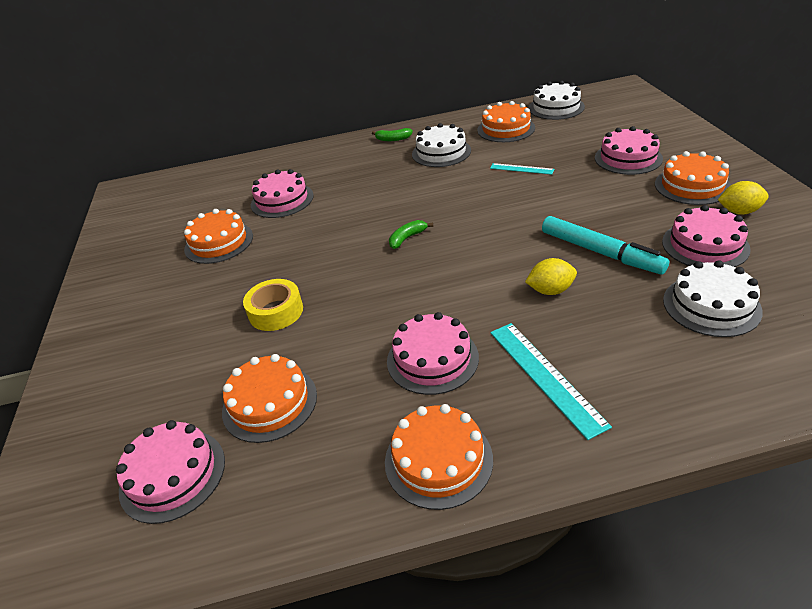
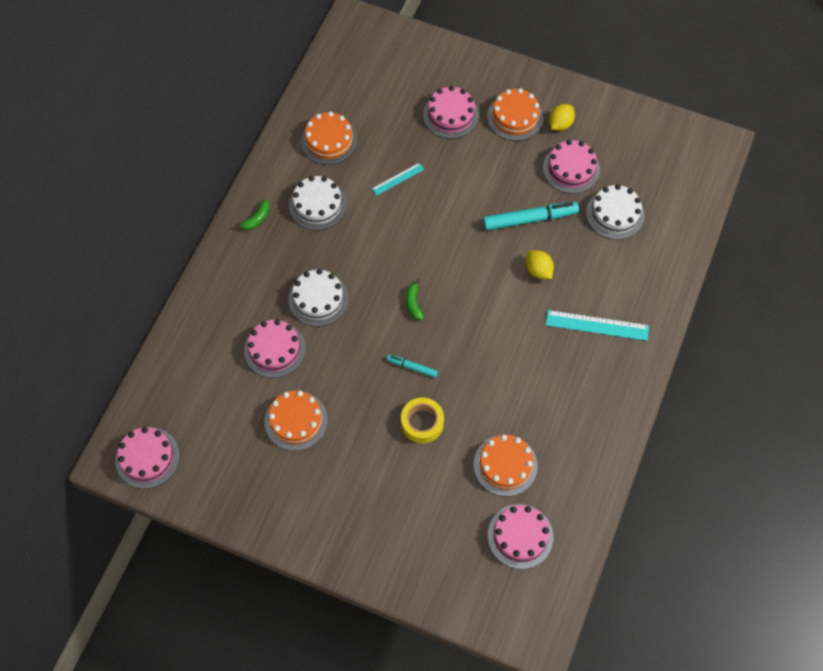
camera: 60 degrees left, 25 degrees up
(335, 273) = (412, 367): none -> turquoise marker
(432, 359) = (540, 366): pink cake -> pink cake (147, 457)
(438, 460) = (609, 409): orange cake -> none
(550, 290) = (538, 270): yellow lemon -> yellow lemon turned 60 degrees counterclockwise
(556, 107) = (333, 85): white cake -> white cake (318, 299)

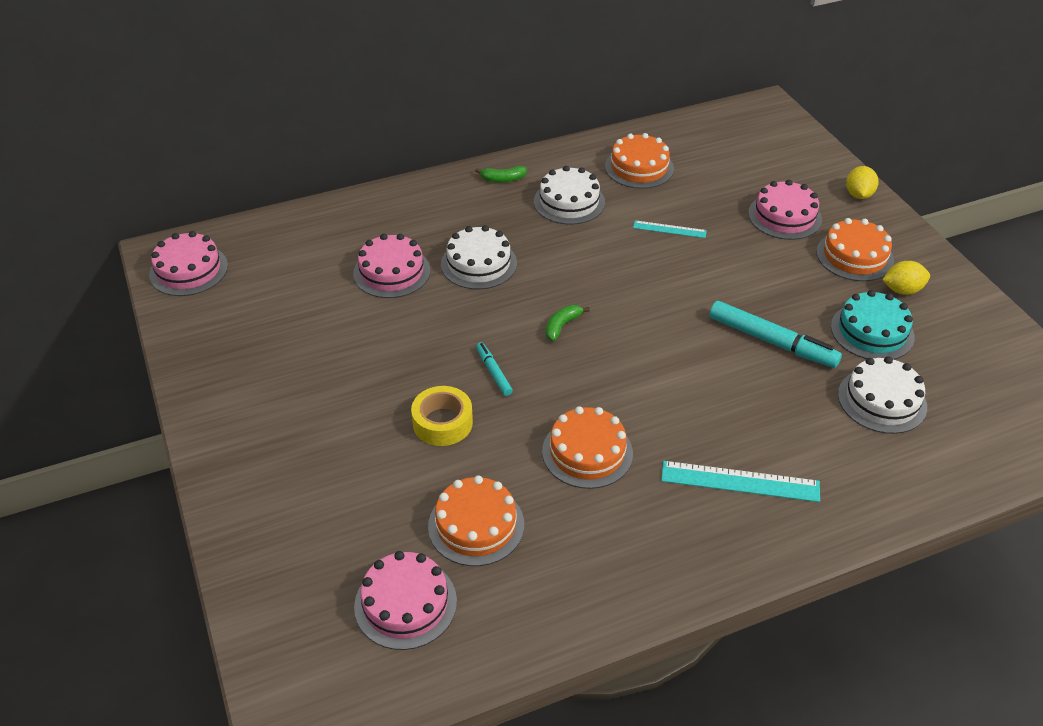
camera: 45 degrees right, 20 degrees down
(296, 420) = (335, 334): orange cake -> orange cake (587, 452)
(538, 270) = (729, 388): yellow lemon -> yellow lemon (858, 195)
(571, 169) = (872, 331): pink cake -> turquoise cake
(597, 325) = (740, 481): turquoise ruler -> turquoise ruler turned 45 degrees counterclockwise

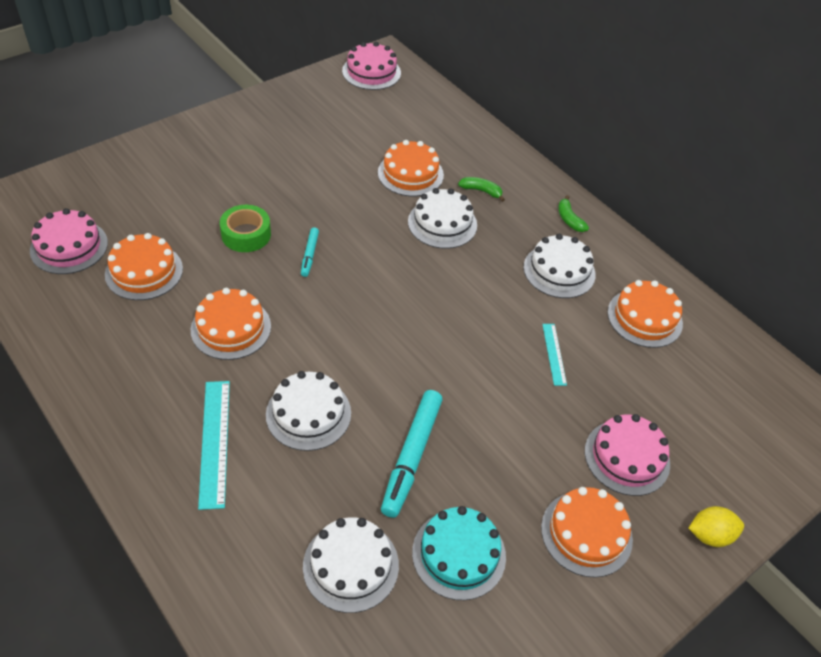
camera: 70 degrees right, 5 degrees up
(392, 272) = (410, 174): pink cake -> orange cake
(442, 422) = (246, 234): yellow tape -> green tape
(493, 372) = (310, 255): turquoise marker -> turquoise marker turned 135 degrees clockwise
(562, 326) = (381, 290): green banana -> green banana (481, 191)
(714, 405) = (308, 414): none -> white cake
(902, 290) = (544, 587): yellow lemon -> none

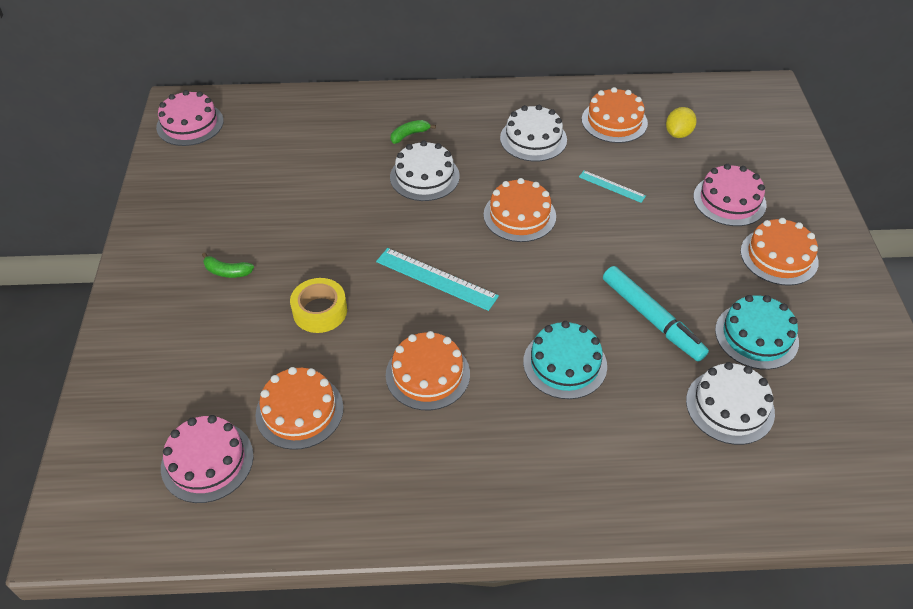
camera: 50 degrees left, 0 degrees up
(215, 442) = (550, 443): turquoise ruler -> turquoise ruler (436, 279)
(246, 234) = (320, 311): green tape -> yellow tape
(308, 414) = (565, 364): white cake -> turquoise cake
(310, 255) = (385, 278): turquoise marker -> none
(410, 174) = (348, 166): orange cake -> orange cake (519, 215)
(569, 219) = (486, 104): green banana -> green banana (227, 272)
(710, 535) = (815, 196): yellow lemon -> yellow lemon (678, 134)

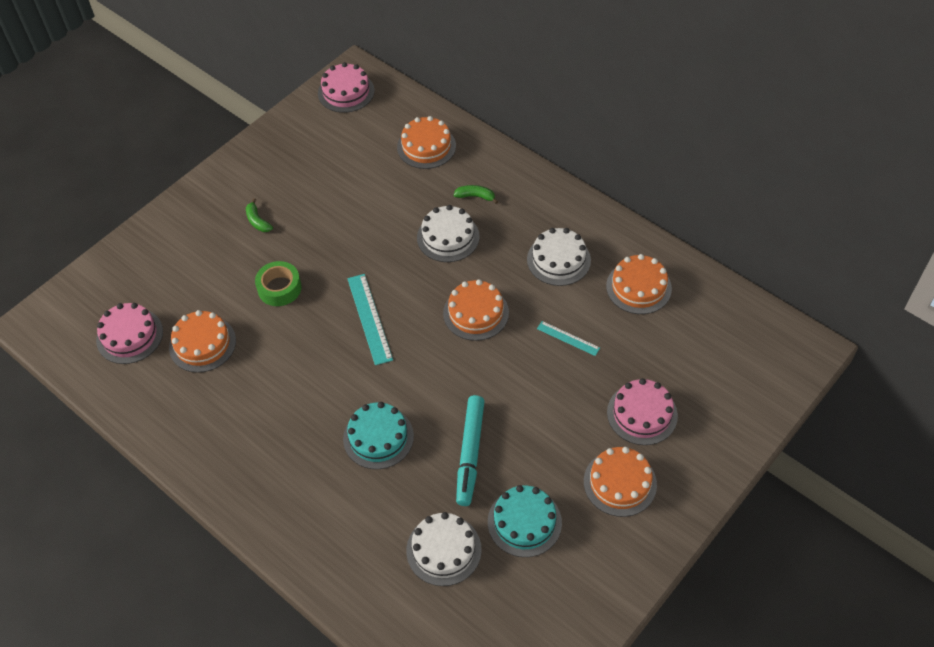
camera: 45 degrees right, 5 degrees up
(320, 311) = (279, 288): yellow tape -> green tape
(427, 374) = (293, 378): orange cake -> orange cake (426, 146)
(612, 186) = (568, 338): turquoise ruler -> turquoise ruler turned 45 degrees counterclockwise
(678, 134) = (675, 332): yellow lemon -> none

